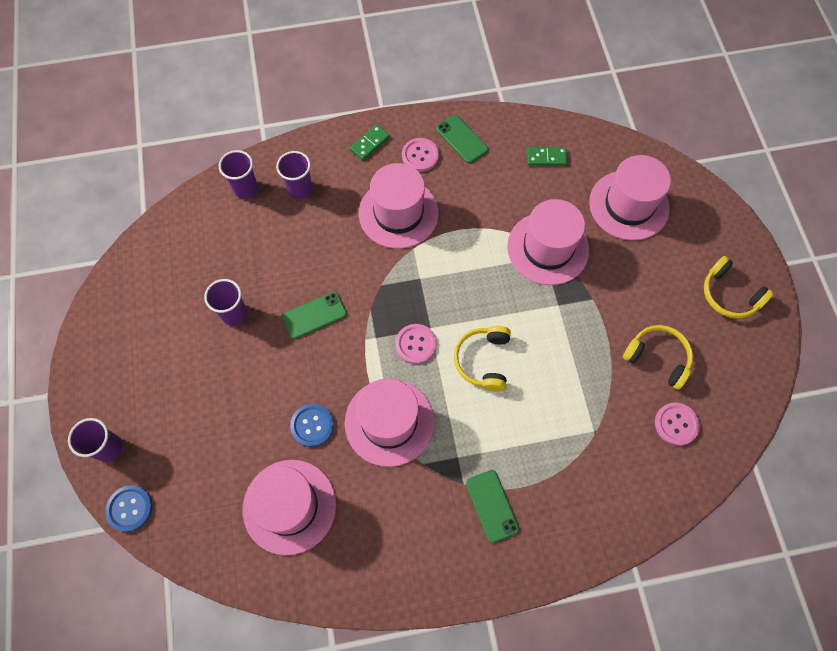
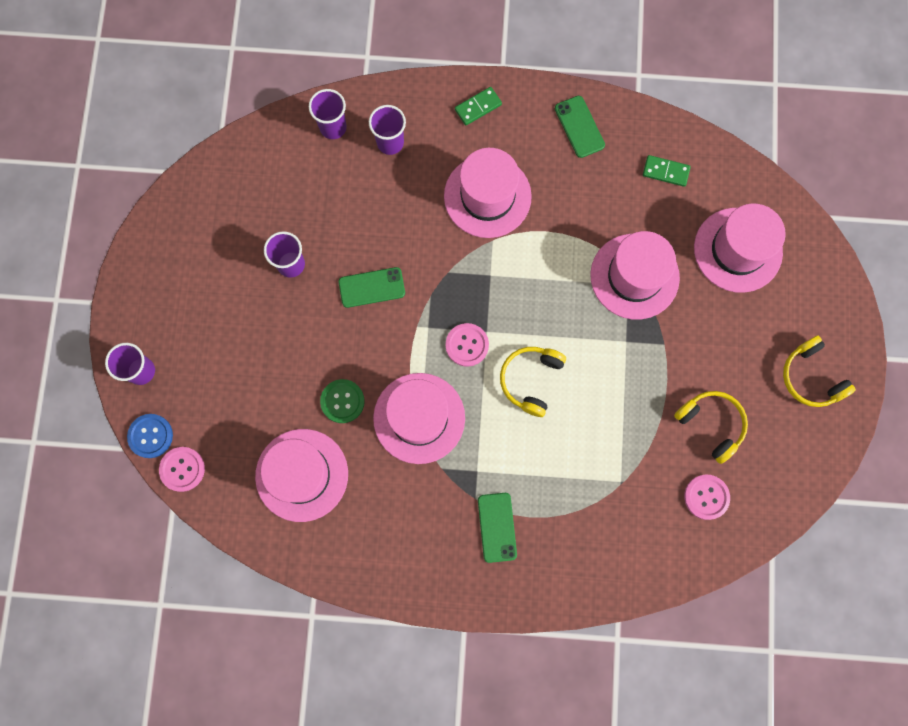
camera: 15 degrees right, 10 degrees up
(312, 425) = (342, 401): blue button -> green button
(420, 155) = (528, 135): pink button -> pink button (182, 469)

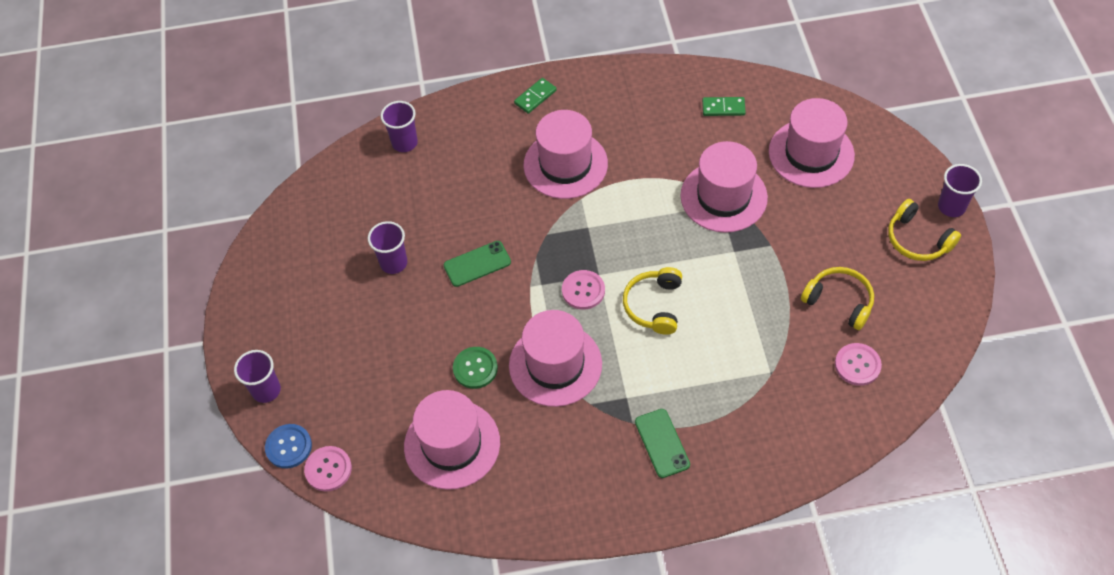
camera: 10 degrees left, 20 degrees down
(390, 142) = (462, 143): purple cup -> purple cup (951, 207)
(579, 127) = (633, 91): green phone -> none

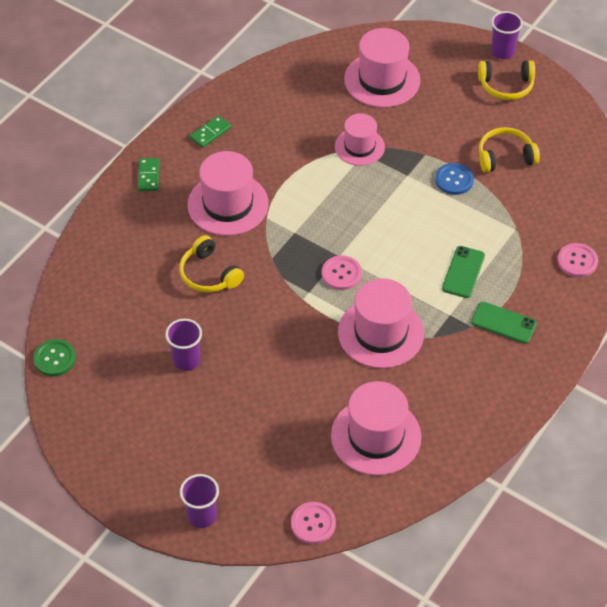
camera: 50 degrees left, 5 degrees down
(288, 447) = (266, 535): blue button -> blue button (454, 180)
(404, 143) = (88, 277): purple cup -> none
(475, 368) = (331, 378): green button -> green button (54, 359)
(477, 264) = (248, 314): green phone -> green phone (463, 272)
(654, 305) = (398, 247): yellow headphones -> yellow headphones (209, 274)
(723, 108) = (291, 91): green domino -> green domino (210, 133)
(723, 196) = (359, 147): pink hat -> pink hat, size x0.64
(857, 365) = (558, 185): pink button -> pink button (577, 261)

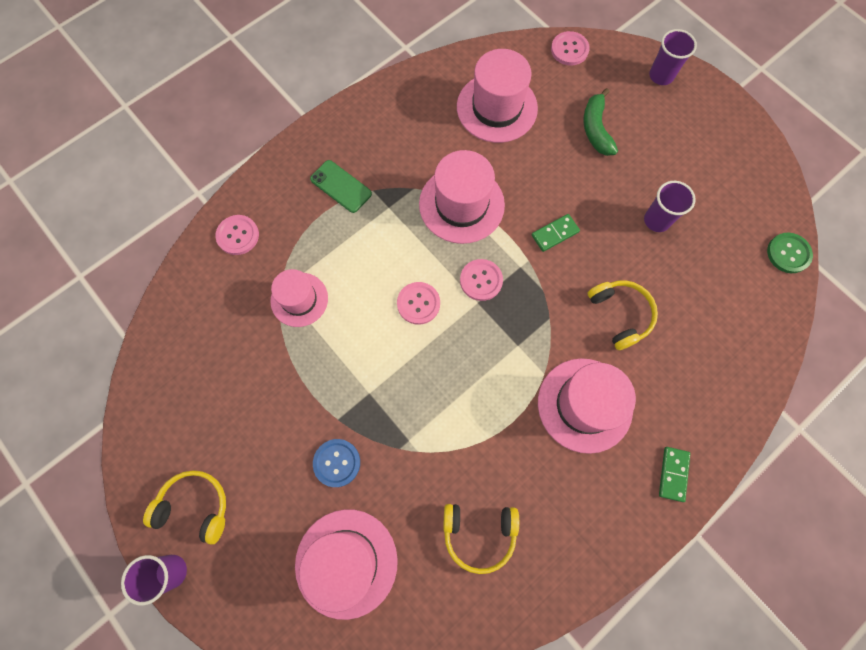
camera: 165 degrees left, 20 degrees up
(210, 133) = (588, 526): green domino -> green domino (555, 233)
(264, 437) = (596, 129): none -> green banana
(359, 147) = (410, 452): pink hat -> pink hat (299, 299)
(391, 244) = (418, 303): none -> pink button
(454, 180) = (319, 372): blue button -> blue button (337, 463)
(463, 272) = (356, 251): green phone -> none
(505, 156) = (248, 391): yellow headphones -> yellow headphones (479, 534)

